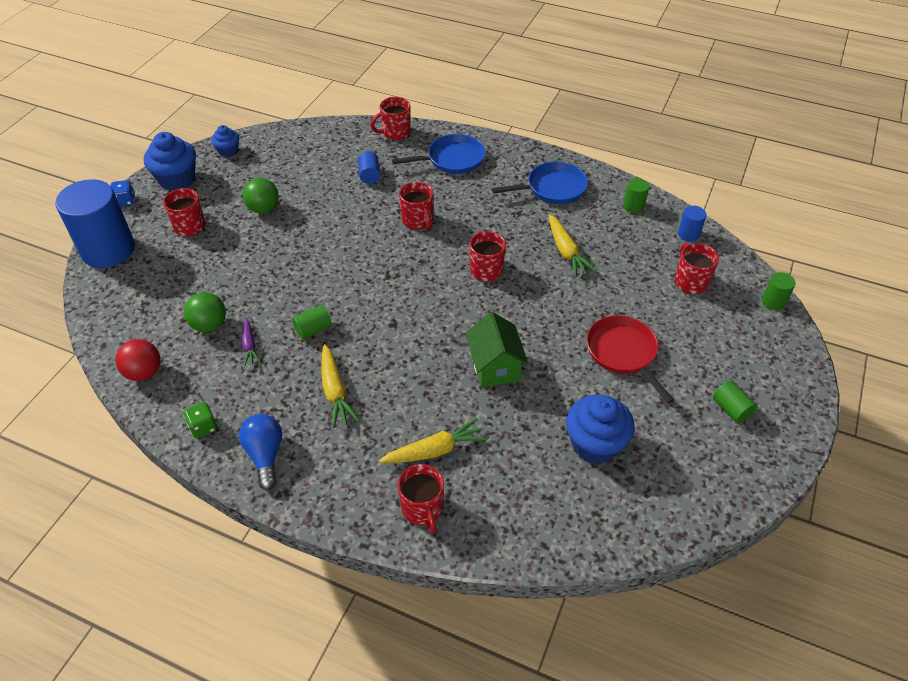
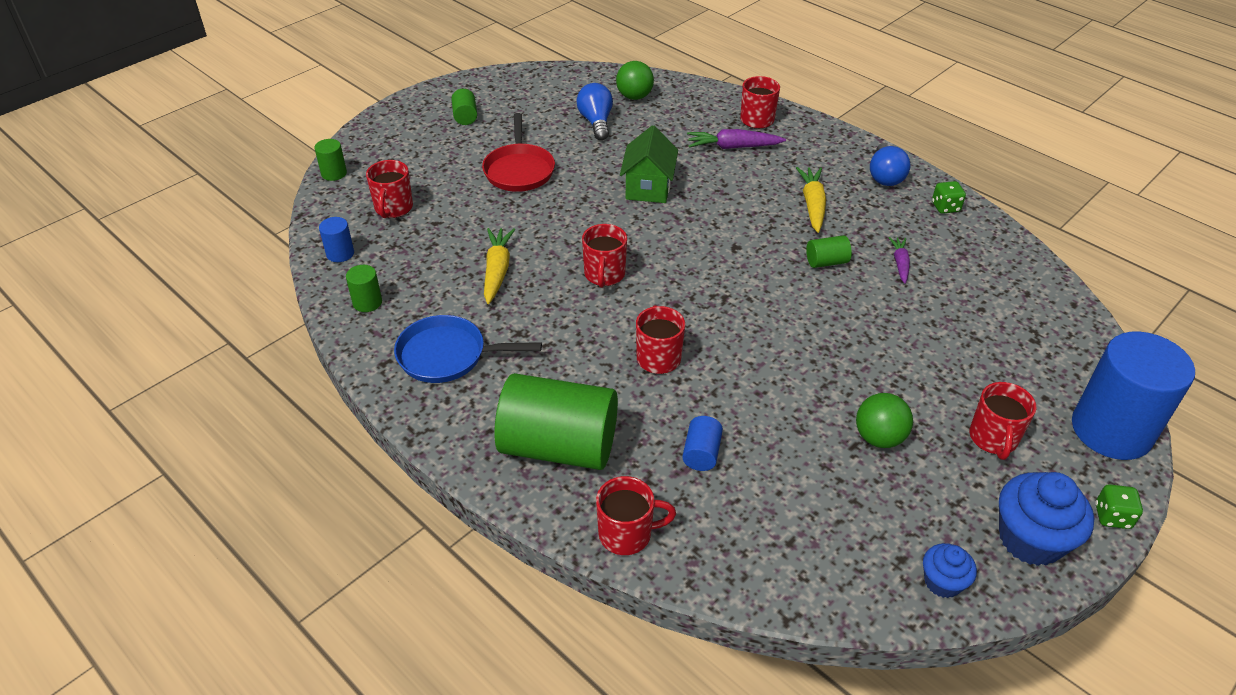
camera: 160 degrees left, 5 degrees down
(125, 201) = (1112, 516): blue dice -> green dice
(144, 372) = (1017, 265): red ball -> none
(209, 325) = (948, 295): green ball -> green ball (634, 97)
(434, 450) = (733, 147): yellow carrot -> purple carrot
(452, 159) = (558, 447): blue pan -> green cylinder
(595, 444) = (596, 122): blue cupcake -> blue light bulb

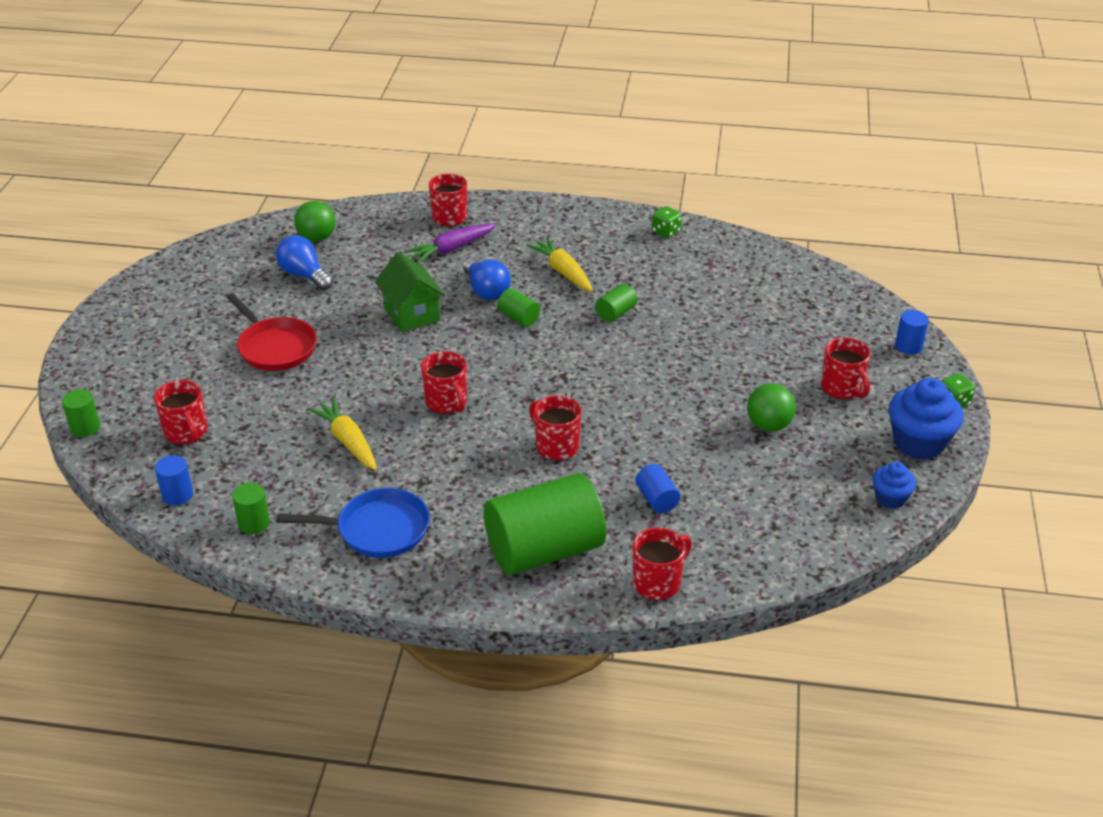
camera: 35 degrees left, 5 degrees down
(447, 355) = (377, 529): blue pan -> blue pan turned 150 degrees counterclockwise
(465, 117) = (166, 320): green cylinder -> green cylinder (519, 318)
(885, 176) = (598, 225): blue light bulb -> blue light bulb (486, 290)
(900, 264) = (671, 290): purple carrot -> none
(1111, 430) = (908, 346): blue cylinder -> blue cylinder, size x0.42

